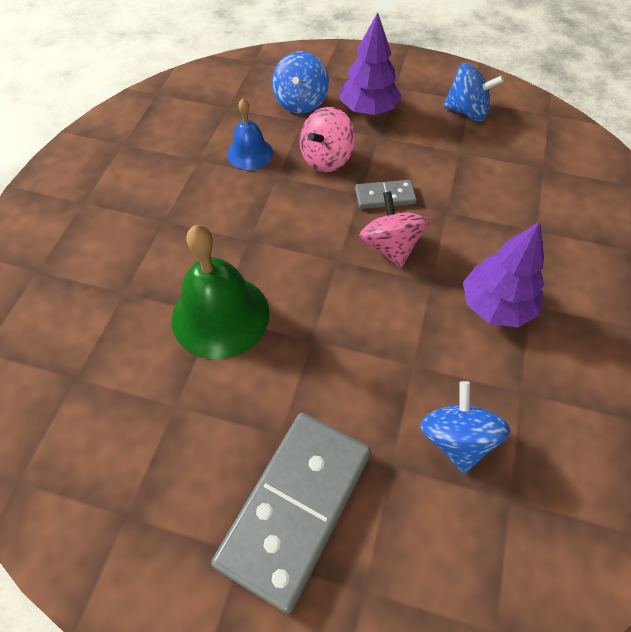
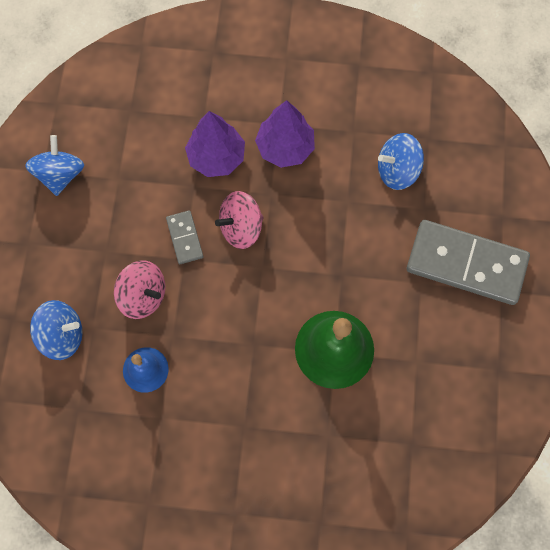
camera: 100 degrees left, 15 degrees up
(368, 110) = (67, 266): purple tree -> purple tree (216, 157)

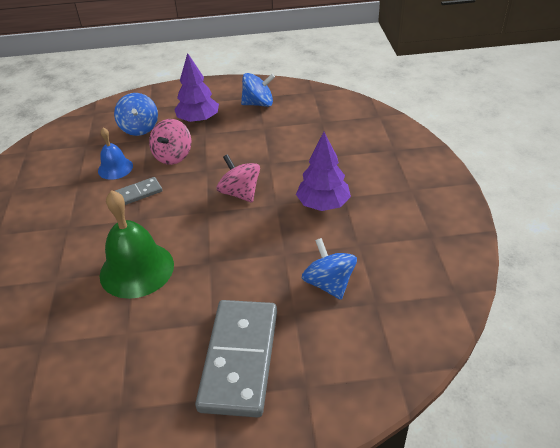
camera: 80 degrees right, 30 degrees down
(184, 238) = (224, 166): grey domino -> grey domino (139, 193)
(216, 157) = (299, 169): purple tree -> purple tree (198, 120)

